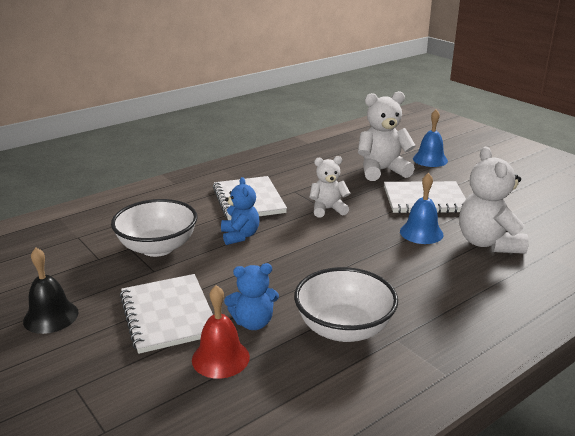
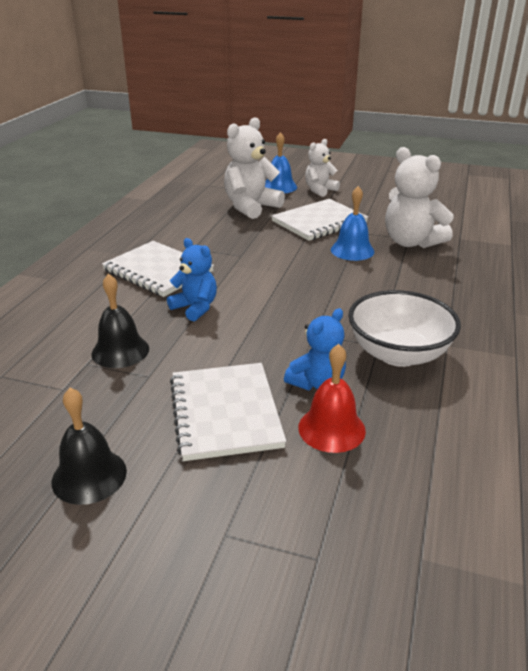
camera: 35 degrees left, 5 degrees up
(157, 247) = (120, 351): white bowl -> black bell
(168, 315) = (225, 412): white notebook -> white notebook turned 45 degrees clockwise
(328, 209) = (247, 255): white teddy bear -> white teddy bear (320, 190)

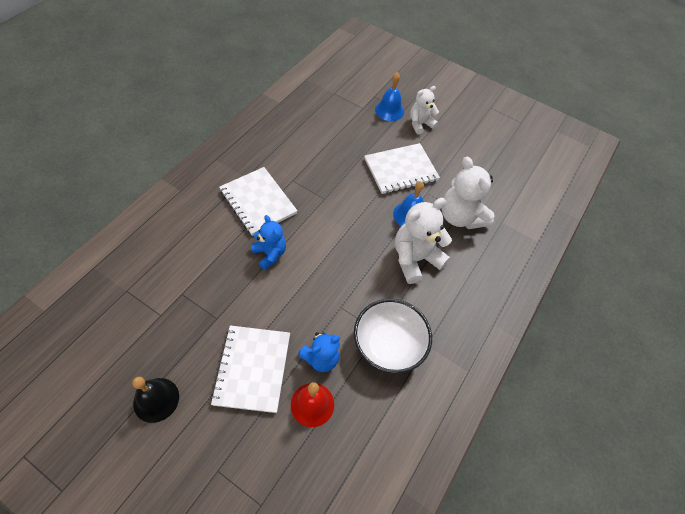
camera: 10 degrees right, 25 degrees up
(120, 351) = (206, 287): black bell -> none
(251, 207) = (355, 134): white teddy bear -> white teddy bear (415, 259)

